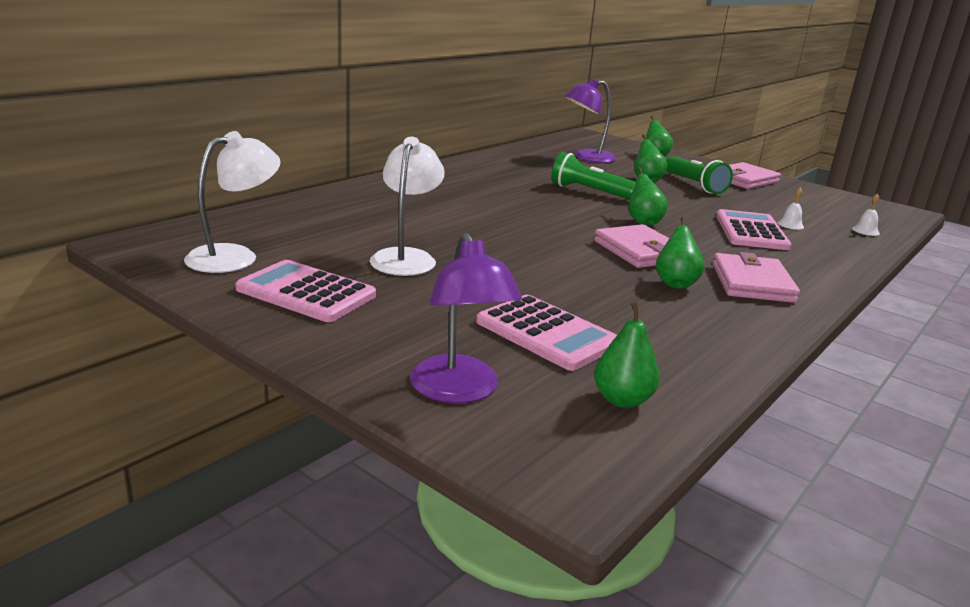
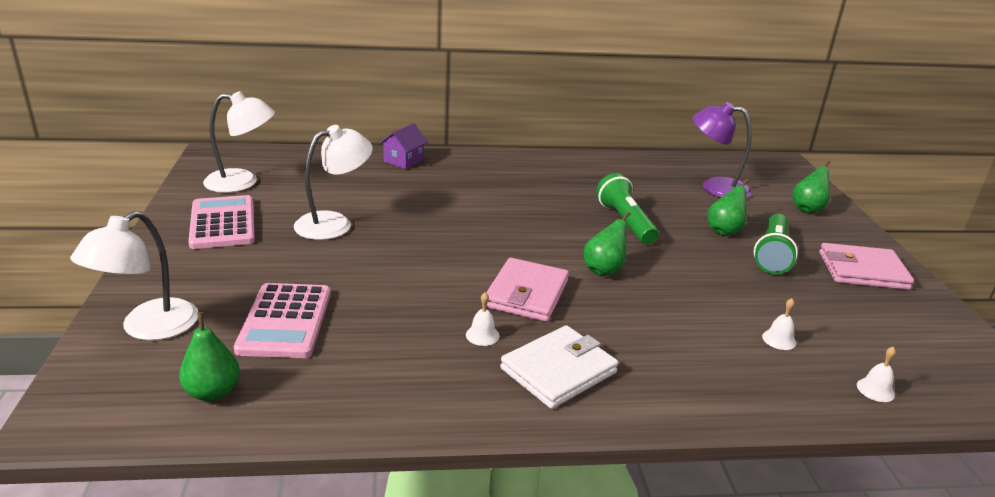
camera: 45 degrees right, 5 degrees up
(344, 197) = (403, 161): none -> purple house
(459, 391) = (148, 328): purple lamp -> white lamp
(675, 283) = (482, 335): green pear -> white bell
(751, 231) = (704, 326): pink calculator -> none
(752, 283) = (558, 370): pink wallet -> white wallet

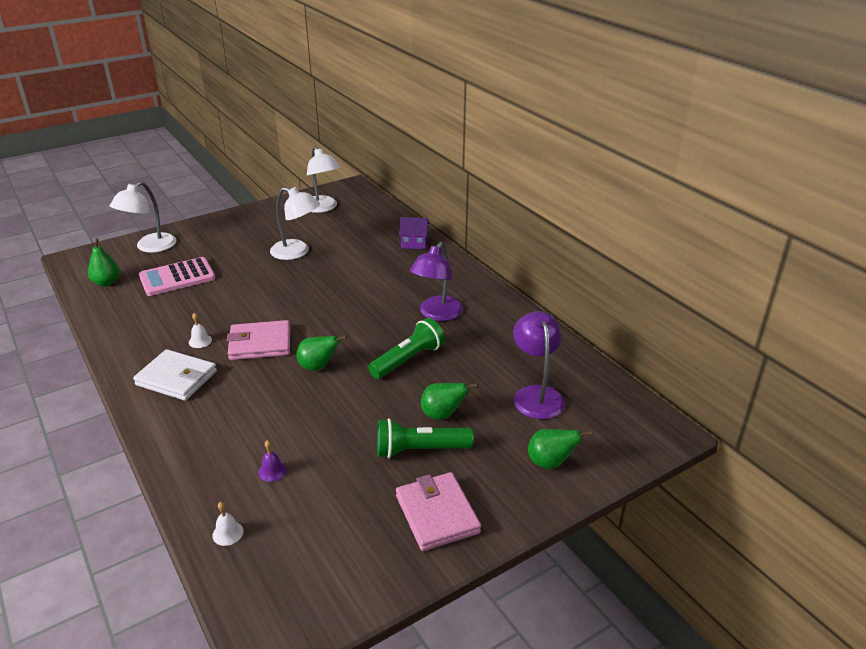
camera: 65 degrees right, 5 degrees up
(148, 328) = (150, 247): white lamp -> white lamp turned 60 degrees counterclockwise
(223, 223) = (267, 223): pink calculator -> none
(556, 188) = (437, 314): none -> purple lamp
(779, 339) = (272, 471): white bell -> purple bell

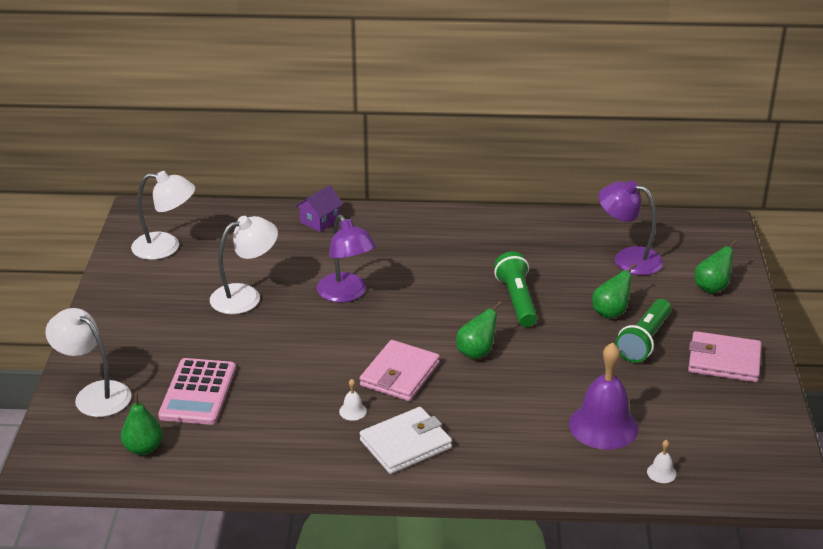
camera: 55 degrees left, 0 degrees up
(150, 247) = (94, 394): white lamp -> white lamp turned 150 degrees clockwise
(272, 471) = (603, 426): purple bell -> purple bell, size x2.48
(437, 314) = (462, 258): purple lamp -> purple lamp (346, 294)

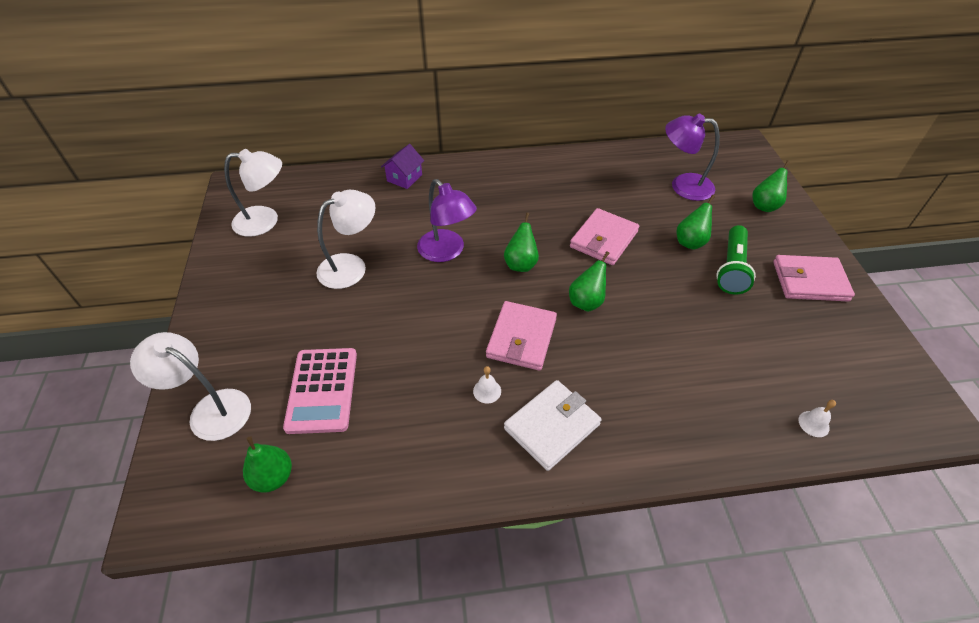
camera: 10 degrees left, 15 degrees up
(420, 313) = (521, 264): none -> green pear
(517, 300) = (604, 239): green flashlight -> pink wallet
(603, 426) = (735, 372): purple bell -> none

